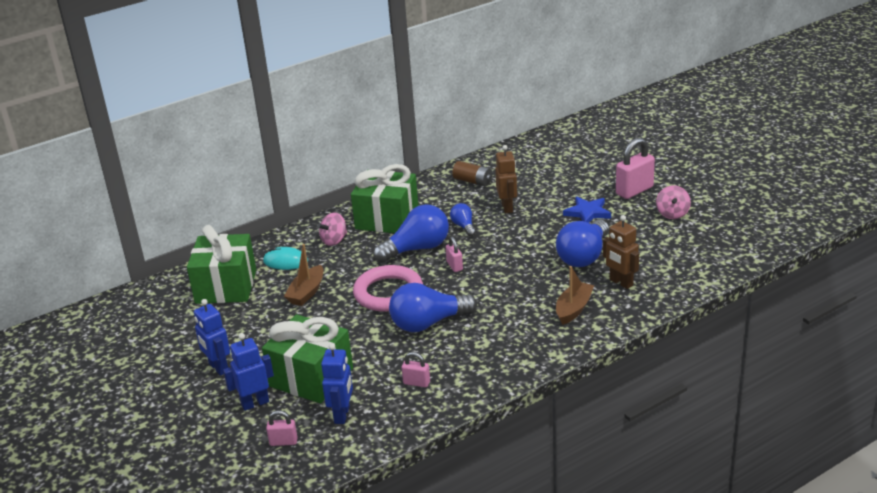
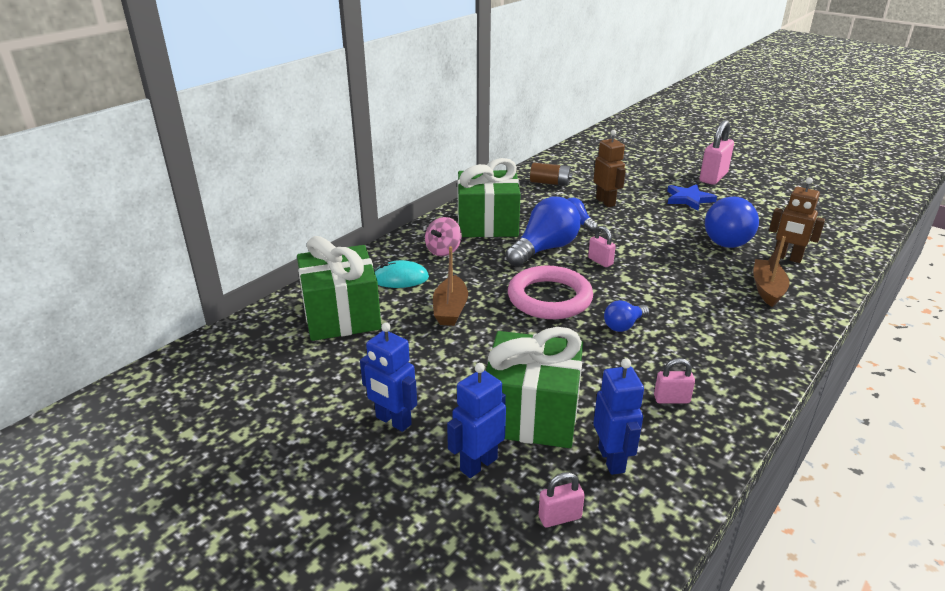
camera: 20 degrees left, 0 degrees up
(428, 323) = (623, 325): blue light bulb -> blue light bulb, size x0.52
(672, 214) = (768, 193): pink spinning top -> none

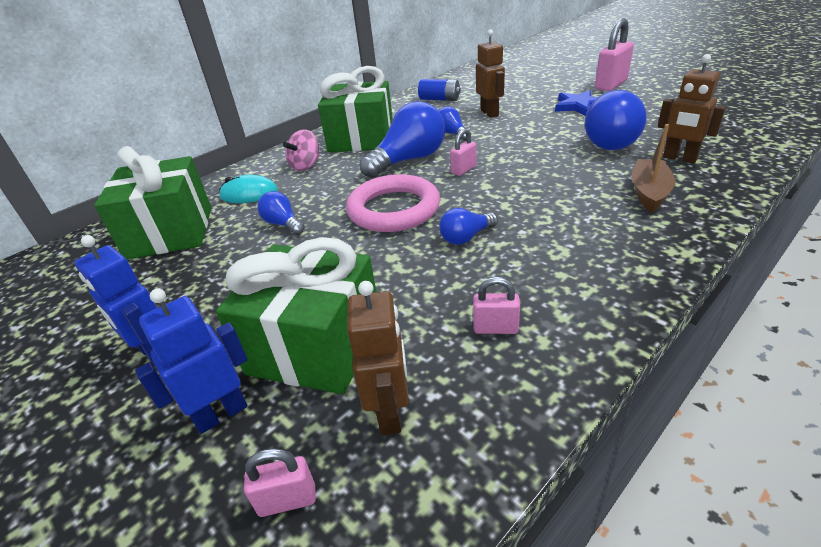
camera: 10 degrees right, 5 degrees up
(450, 309) = (283, 224): brown boat -> blue light bulb
(550, 183) = (439, 99): brown battery -> blue battery
(600, 261) = (463, 170): pink padlock -> pink padlock turned 75 degrees clockwise
(612, 460) = (390, 412): blue robot -> brown robot

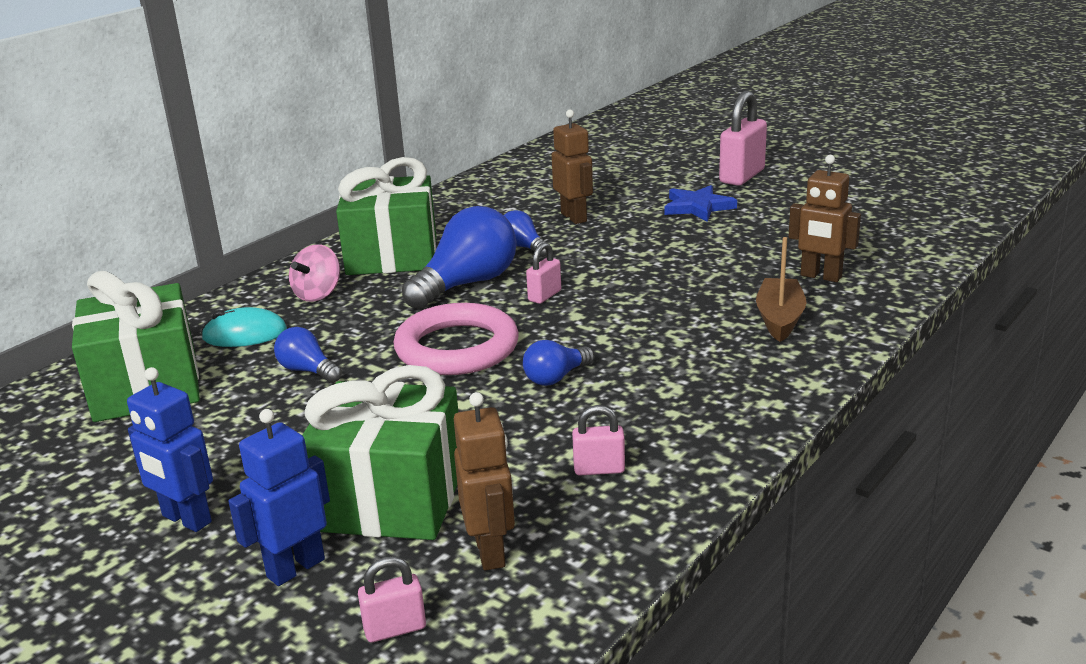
camera: 10 degrees left, 10 degrees down
(439, 99) = (499, 196): blue battery -> none
(610, 141) = (737, 255): blue light bulb -> none

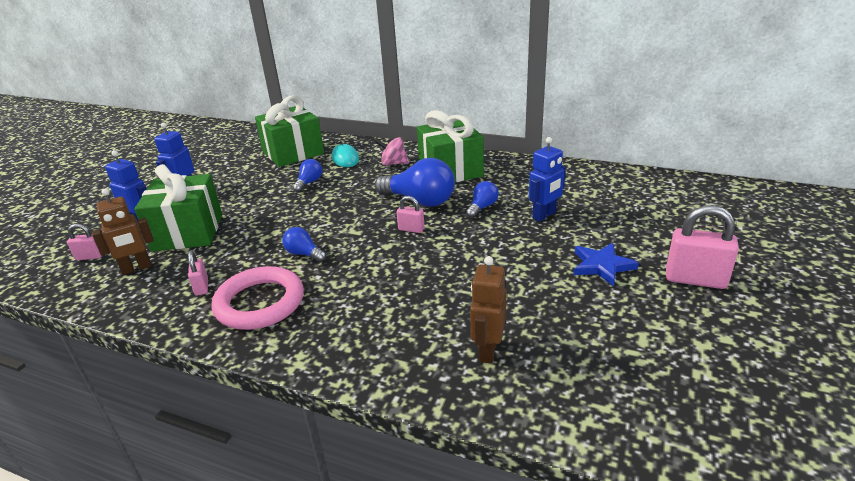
camera: 75 degrees right, 5 degrees up
(395, 629) = (90, 257): pink padlock -> pink padlock turned 60 degrees counterclockwise
(457, 348) = (337, 216): pink ring -> pink ring (260, 303)
(574, 217) = (544, 215): brown robot -> blue robot
(780, 319) = (400, 335): brown boat -> none

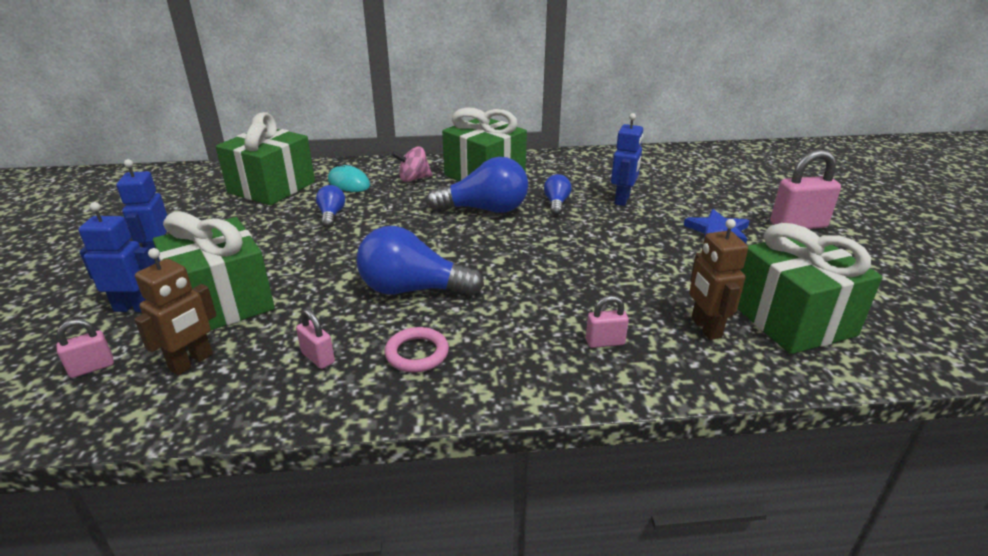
camera: 30 degrees left, 0 degrees up
(260, 303) = (417, 353): pink ring -> pink ring, size x0.55
(304, 254) = (412, 289): blue light bulb -> blue light bulb, size x1.94
(411, 229) = (507, 238): pink padlock -> pink padlock (605, 342)
(577, 368) = (792, 319): none -> green gift

